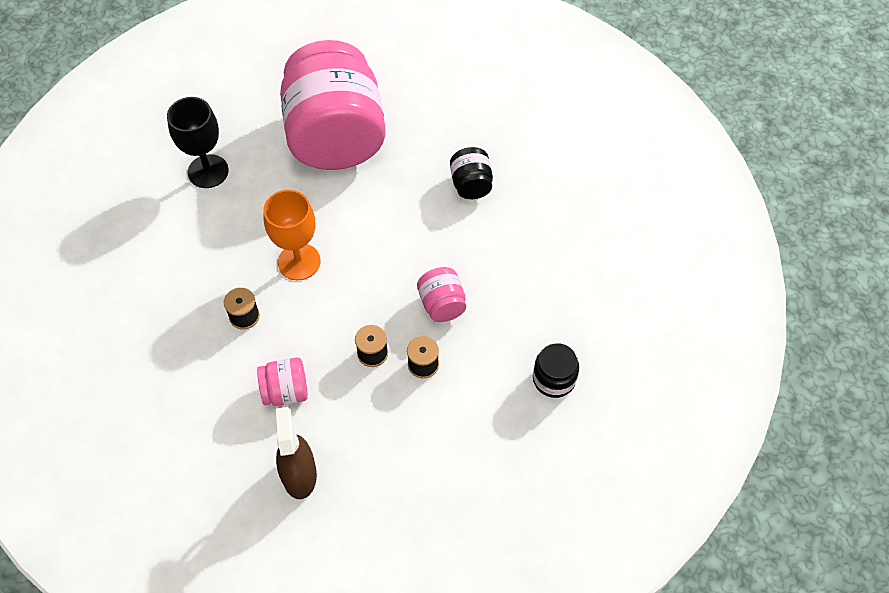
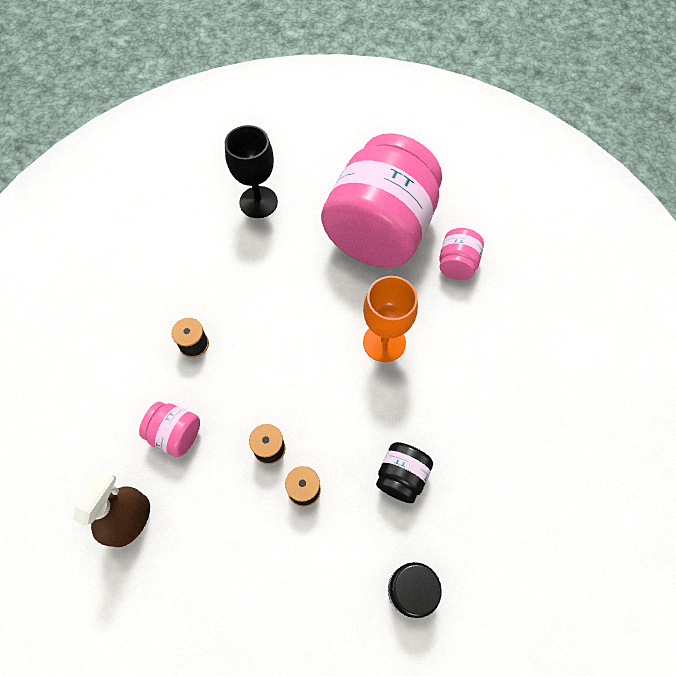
camera: 35 degrees right, 5 degrees up
(299, 262) = (271, 324): orange goblet -> orange goblet (384, 342)
(442, 304) = (361, 443): pink jar -> pink jar (457, 264)
(471, 185) = (466, 344): black jar -> black jar (401, 477)

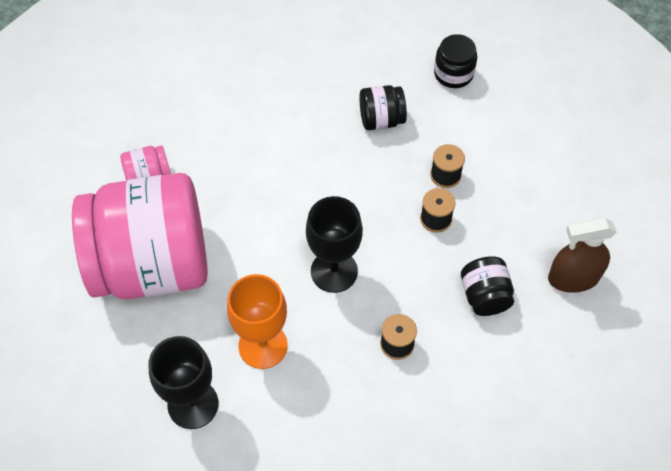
camera: 125 degrees left, 5 degrees down
(175, 434) = (484, 296): pink jar -> black jar
(284, 340) = (334, 271): none -> black goblet
(384, 342) = (275, 193): orange goblet -> orange goblet (263, 345)

